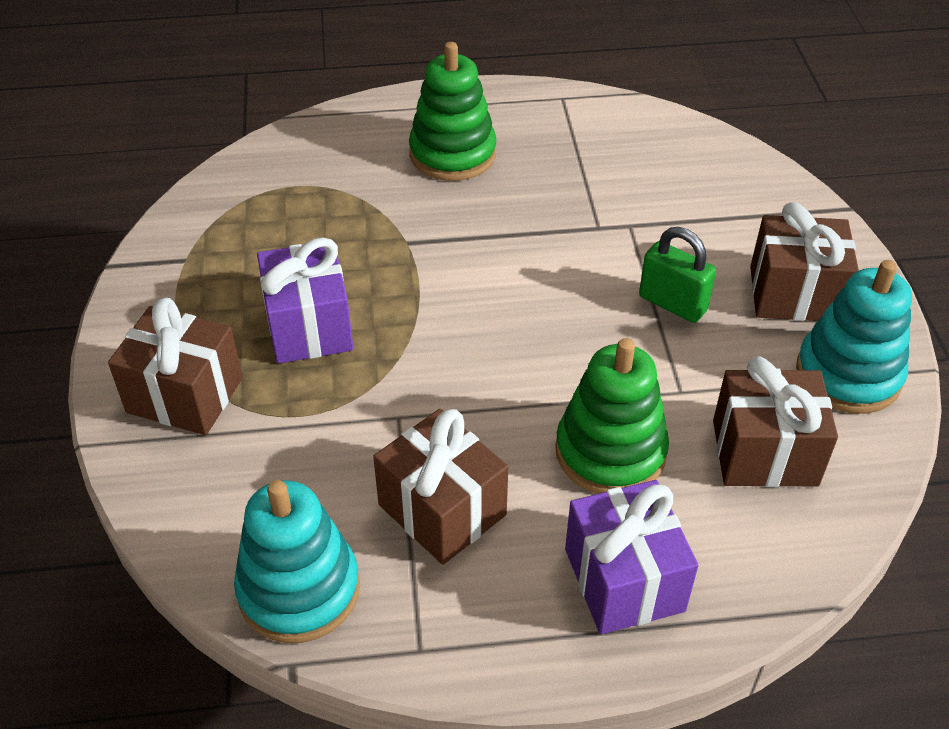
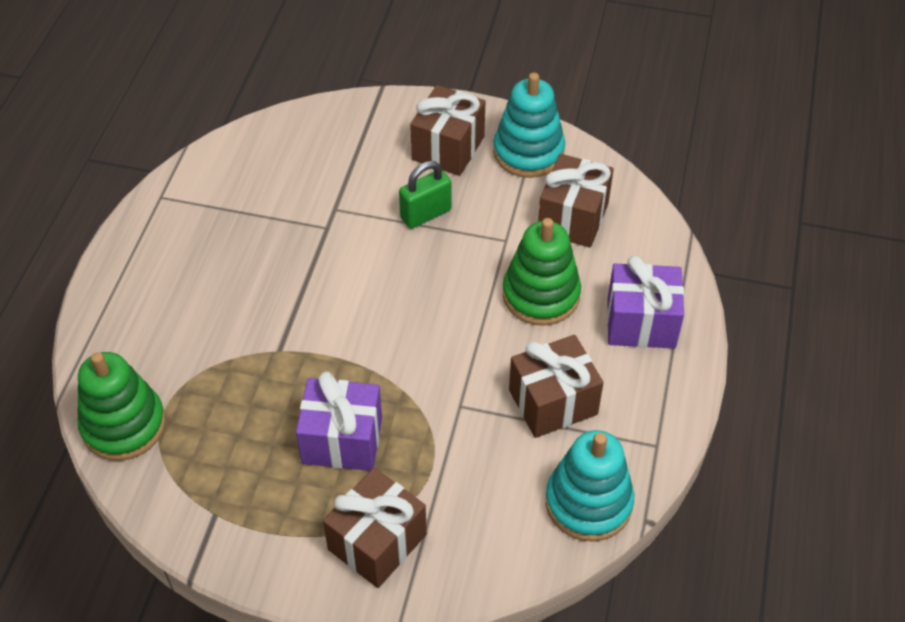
camera: 70 degrees left, 5 degrees up
(452, 154) = (188, 290): green stacking toy -> green stacking toy (124, 425)

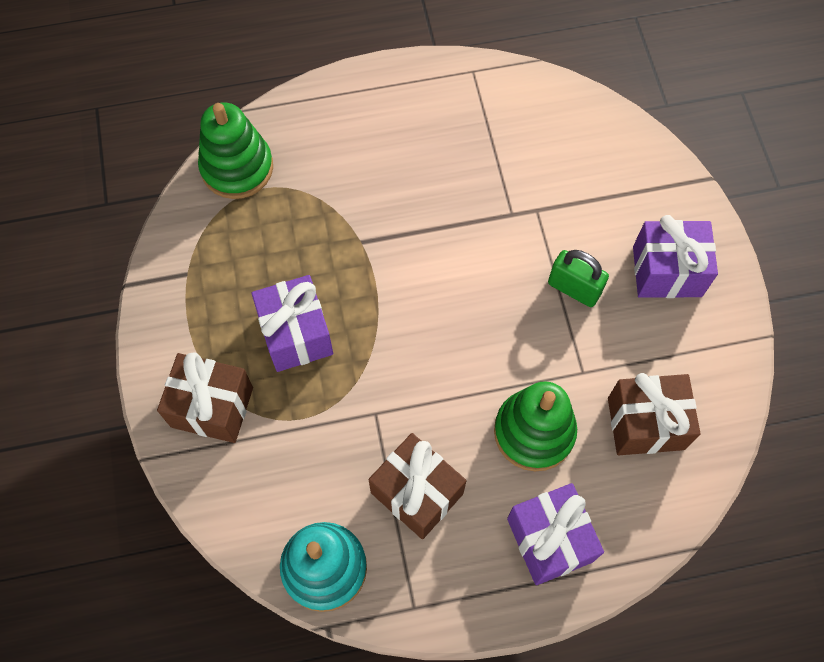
camera: 65 degrees right, 15 degrees up
(448, 148) = (667, 271): brown gift -> purple gift
(528, 152) = (707, 346): turquoise stacking toy -> none

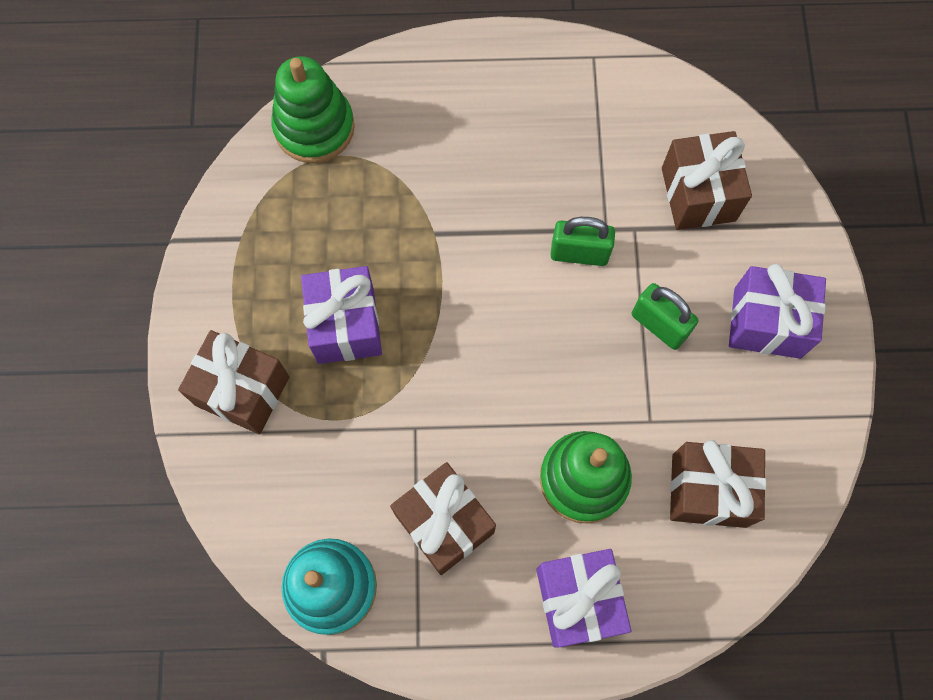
camera: 10 degrees right, 5 degrees up
(492, 239) = (579, 253): none -> green padlock
(586, 172) = (698, 194): none -> brown gift

